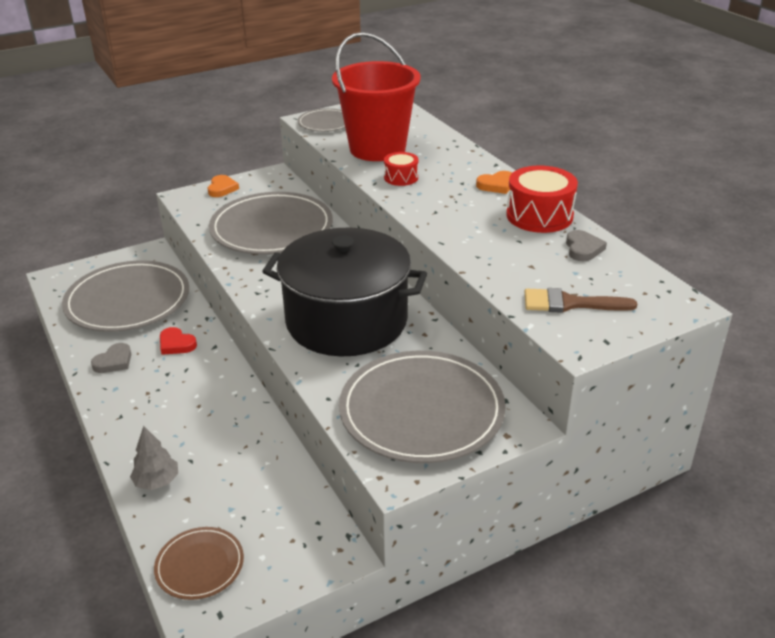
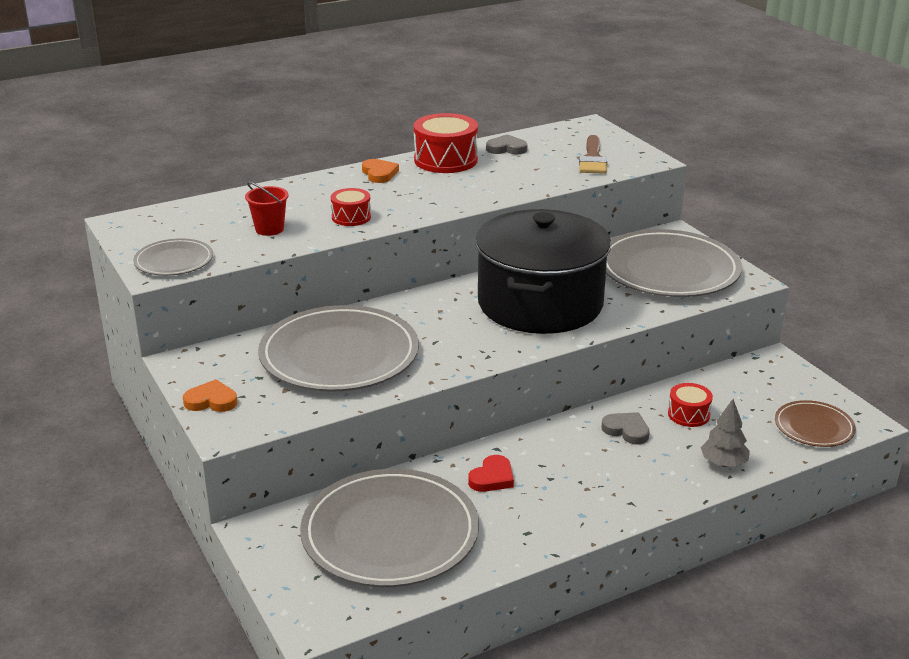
camera: 90 degrees left, 5 degrees down
(114, 361) = (529, 524): grey heart -> grey heart (626, 430)
(241, 466) = (688, 414): none -> red drum
(377, 149) = (269, 229): red bucket -> red bucket, size x0.40

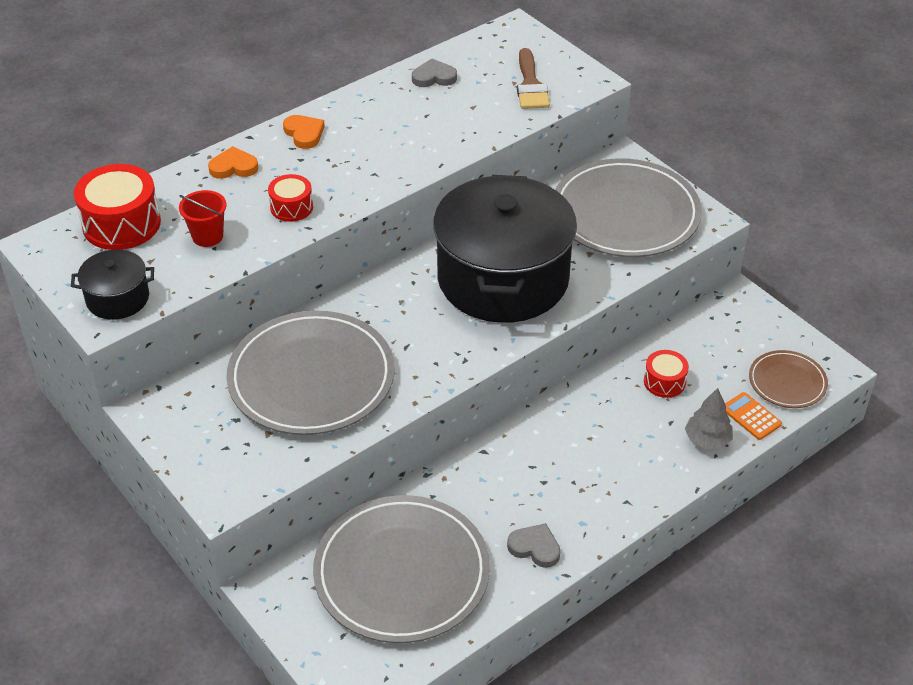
camera: 10 degrees left, 15 degrees up
(174, 261) = (117, 298): grey plate -> black pot
(211, 401) = (195, 459): orange heart -> orange heart (233, 167)
(445, 160) = (372, 103): red drum -> red drum (121, 224)
(492, 478) = (487, 489): red heart -> none
(626, 430) = (607, 410): grey heart -> grey heart (535, 548)
(772, 450) = (751, 416): none -> orange calculator

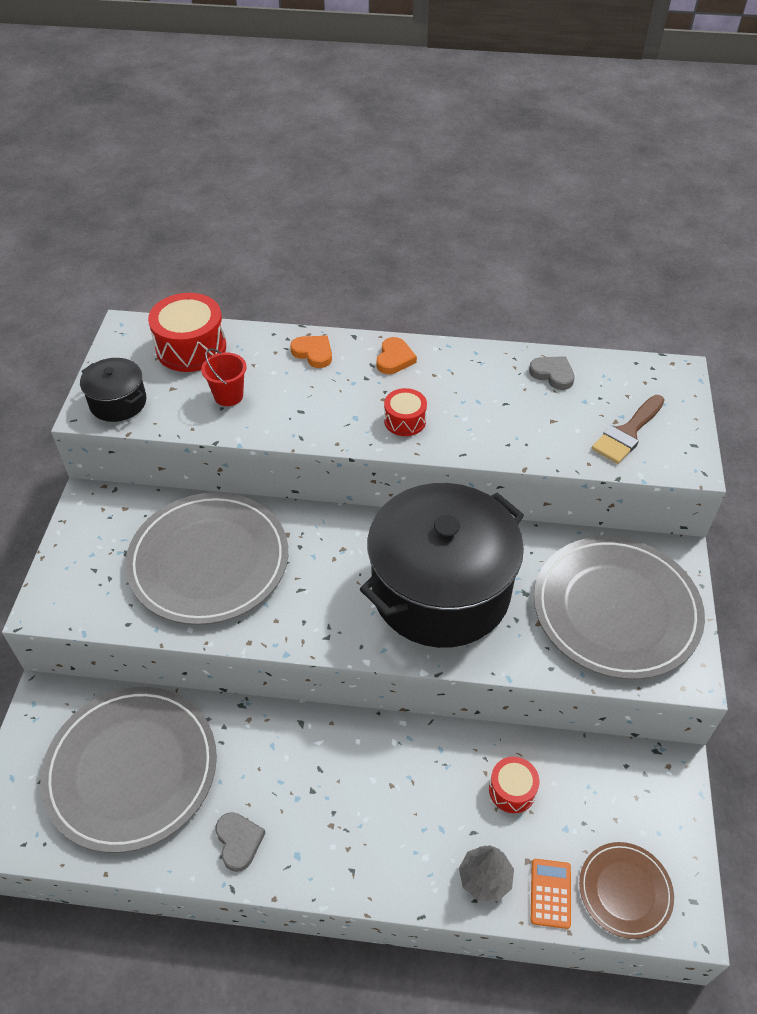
camera: 45 degrees right, 5 degrees up
(291, 207) = (310, 413): red drum -> red drum (405, 421)

